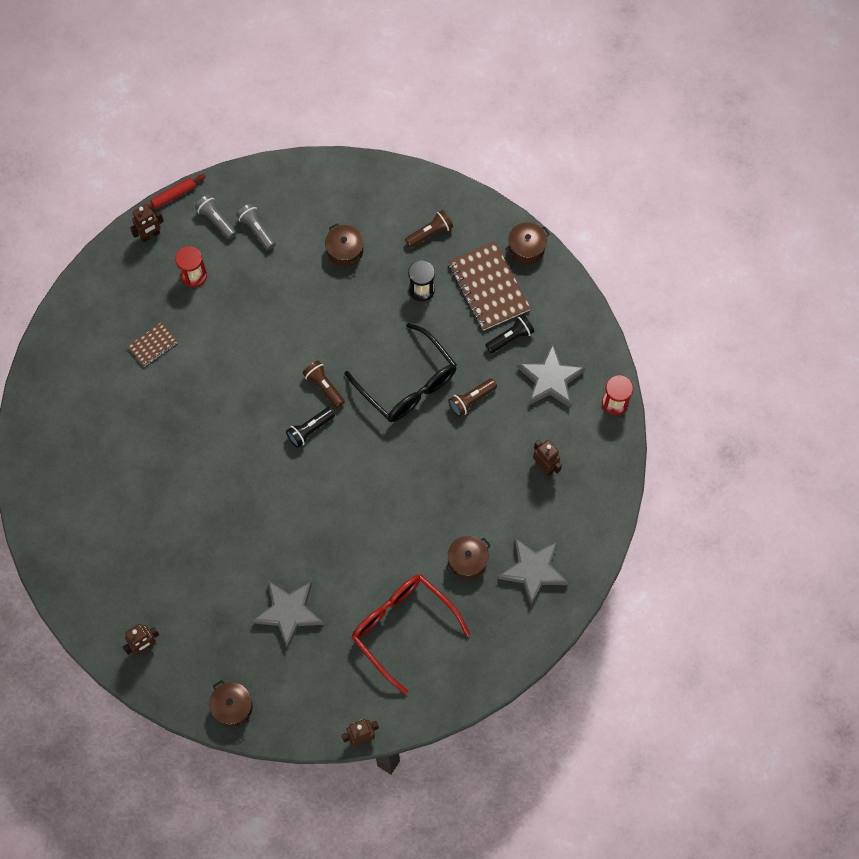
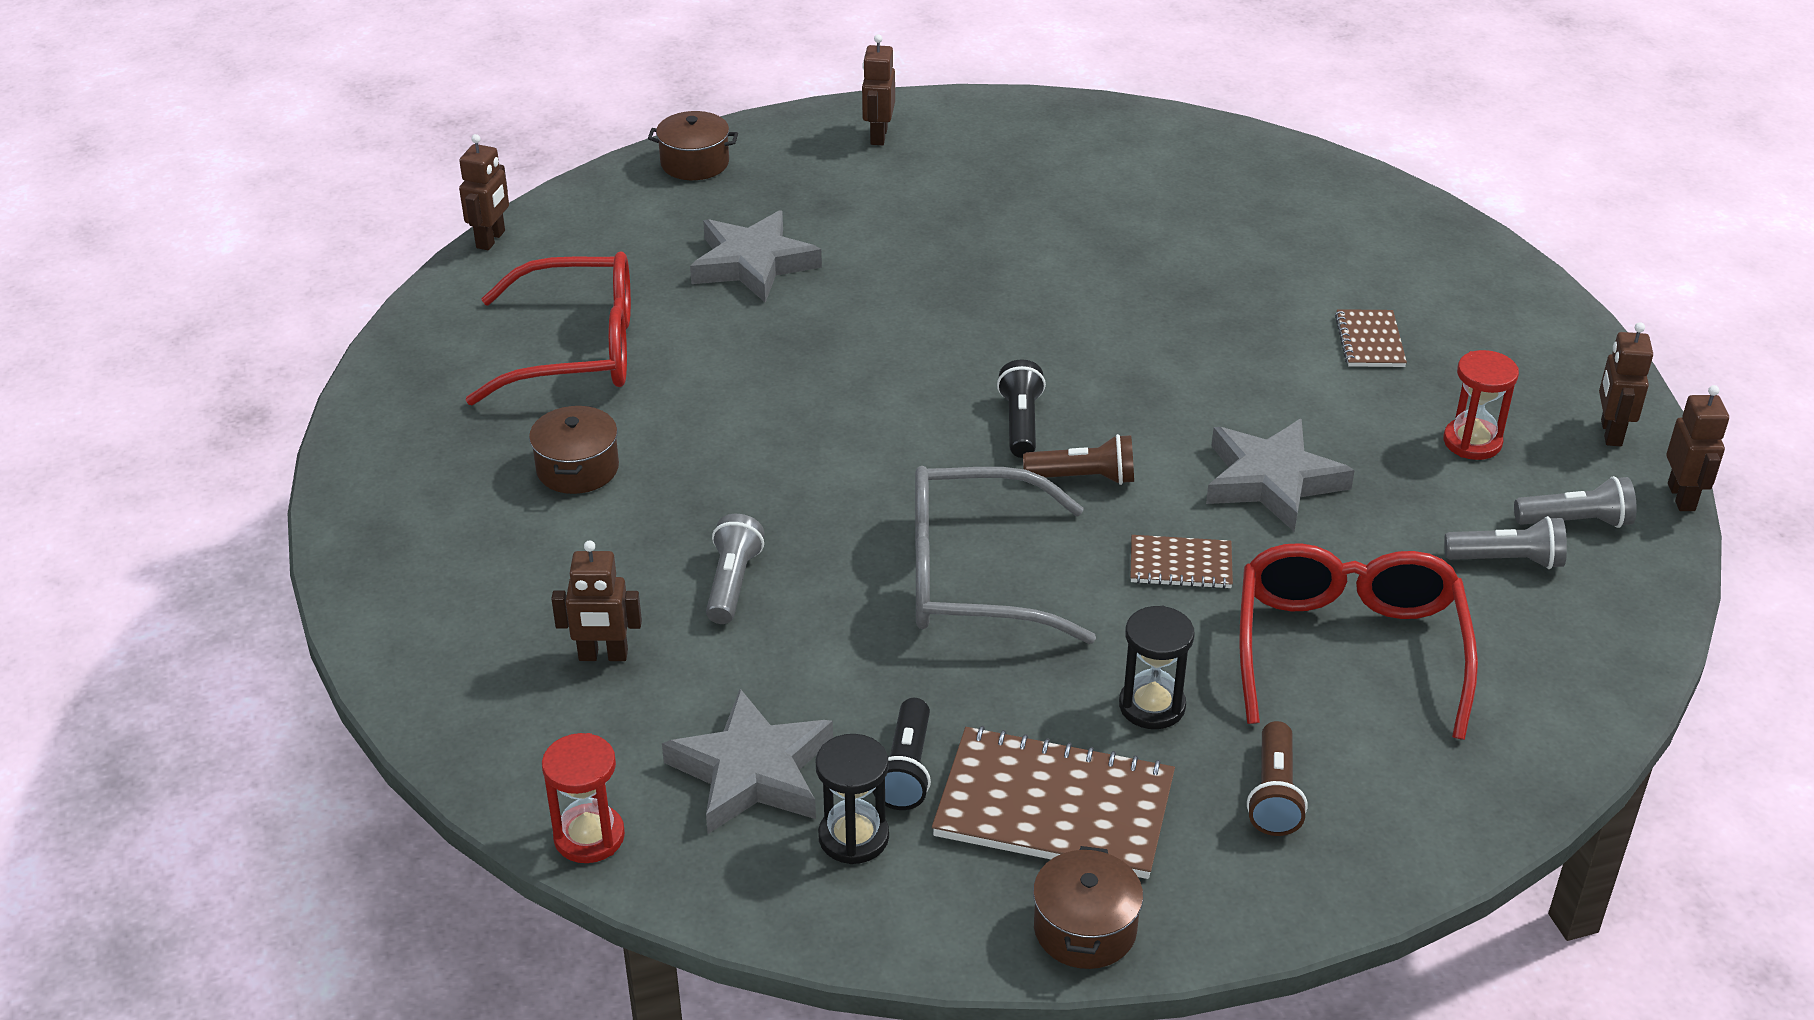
camera: 130 degrees right, 30 degrees down
(173, 195) = (1682, 497): red rolling pin -> brown robot
(345, 251) = (1348, 649): brown pot -> red glasses
(345, 325) = (1180, 564): none -> brown notebook
(408, 384) = (972, 577): black glasses -> grey glasses
(471, 400) = (844, 638): brown flashlight -> none
(477, 456) = (732, 583): none -> grey flashlight
(533, 571) = (456, 530): grey star -> grey star (1272, 481)
(549, 331) = (853, 837): none -> black hourglass

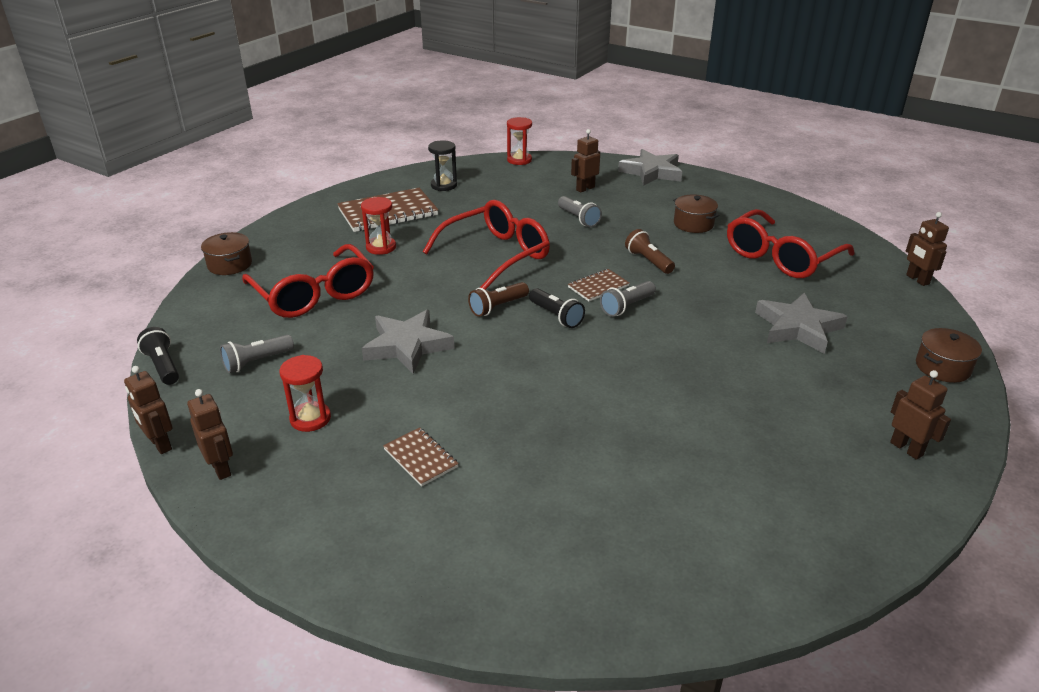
camera: 140 degrees right, 5 degrees down
(752, 771) = (495, 185): grey star -> grey star (652, 172)
(906, 770) = (448, 202): black flashlight -> black flashlight (163, 366)
(972, 577) = (496, 255): grey glasses -> red glasses
(1085, 929) = (349, 194): brown pot -> brown pot (230, 264)
(1152, 706) = (381, 247): black hourglass -> red hourglass
(1180, 564) = (416, 293): brown notebook -> brown notebook (598, 286)
(1274, 794) = (312, 242): brown flashlight -> brown flashlight (648, 261)
(1575, 522) = (225, 399): grey flashlight -> grey flashlight (627, 306)

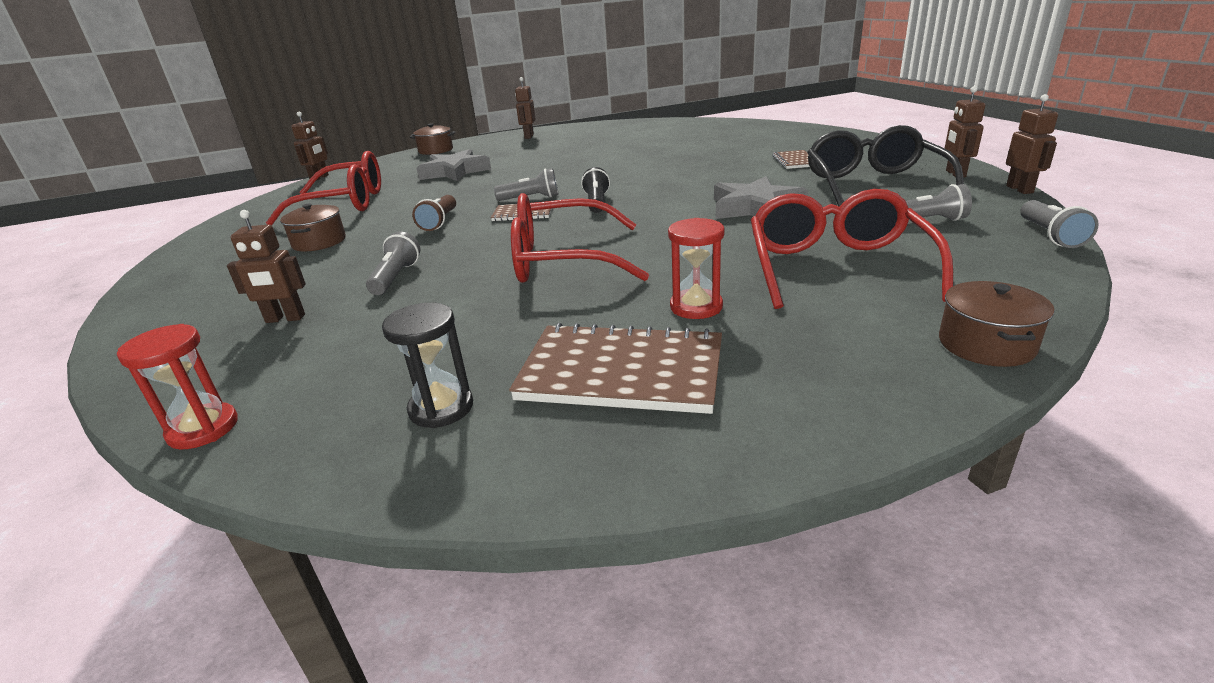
camera: 140 degrees left, 5 degrees down
(163, 366) = (1050, 235): black flashlight -> grey flashlight
(310, 418) = (873, 184): red hourglass -> black glasses
(498, 307) = (636, 217): brown flashlight -> none
(652, 172) = (156, 318): grey star -> none

